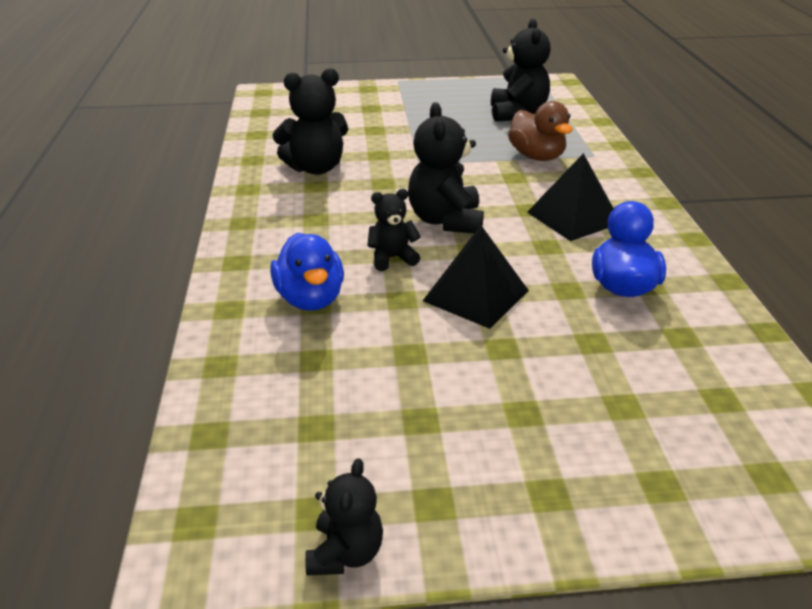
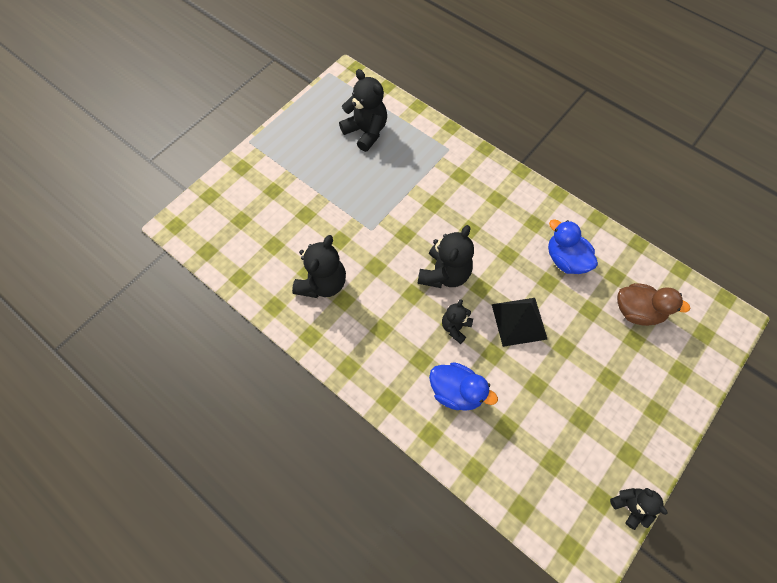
camera: 45 degrees left, 30 degrees up
(445, 221) = (444, 274): black teddy bear -> black teddy bear turned 105 degrees counterclockwise
(537, 156) = (423, 173): brown duck -> brown duck (637, 311)
(573, 217) = (496, 219): black pyramid -> none

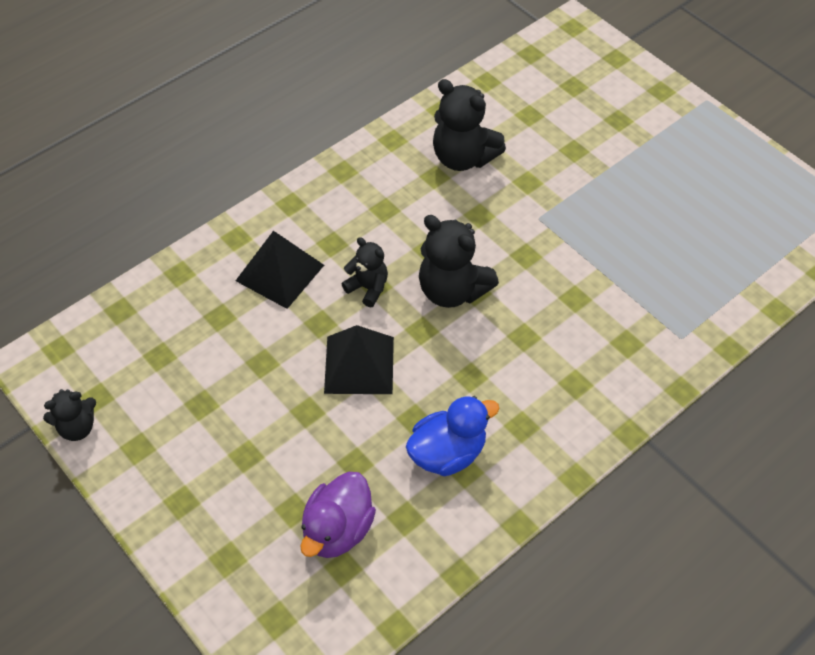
camera: 100 degrees right, 10 degrees down
(366, 132) = (721, 234): black teddy bear -> none
(456, 392) = (280, 273): blue duck -> black pyramid
(637, 311) = (338, 530): brown duck -> purple duck

